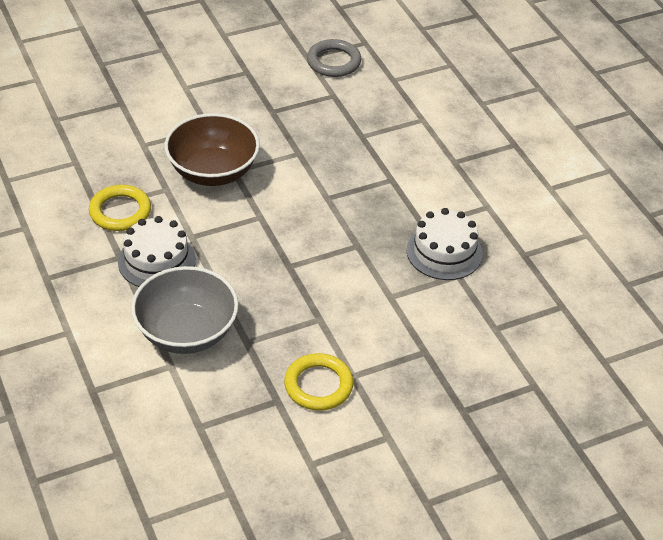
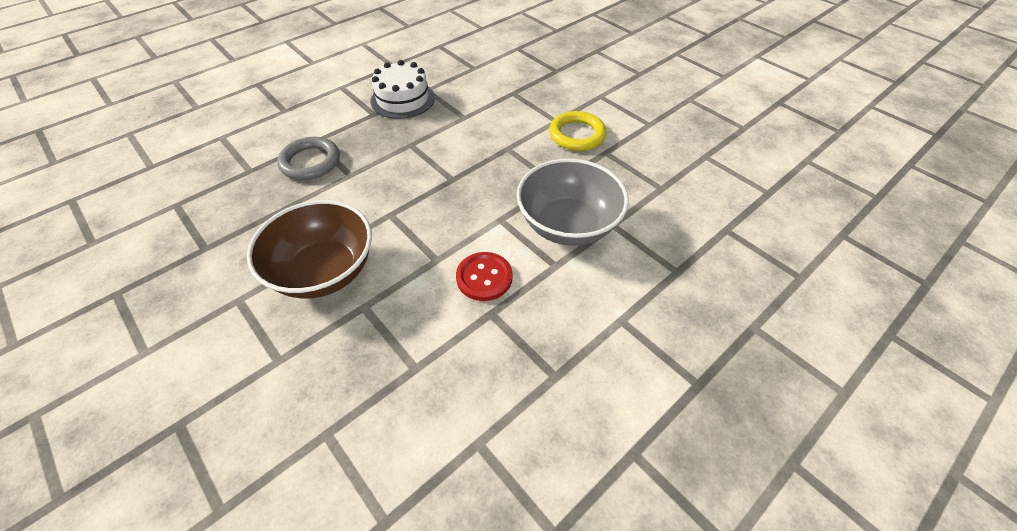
camera: 105 degrees left, 5 degrees up
(120, 211) = (415, 340): yellow ring -> none
(156, 261) = (484, 277): white cake -> red button
(333, 62) = (107, 217): grey ring -> grey ring (310, 162)

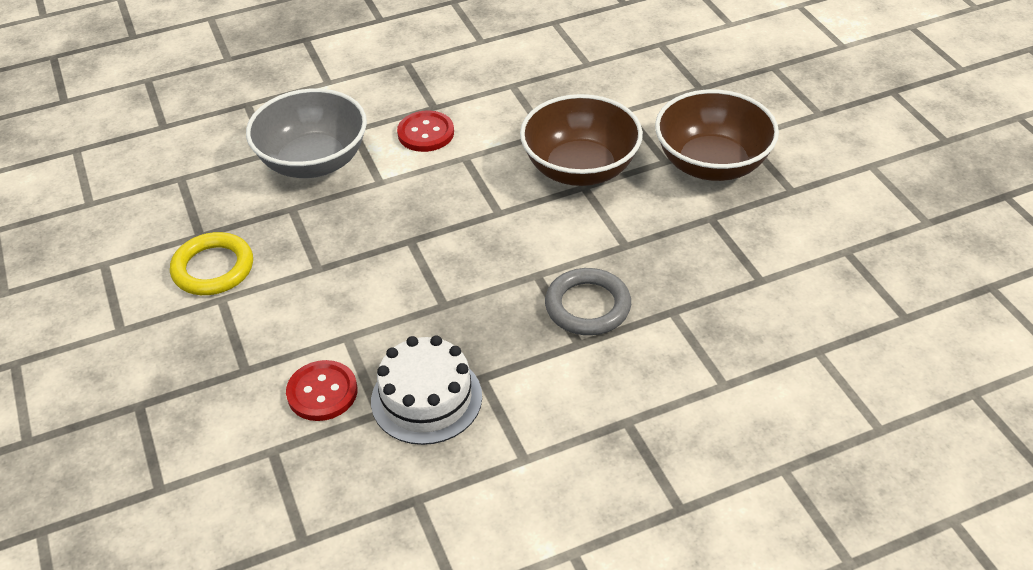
camera: 160 degrees left, 5 degrees down
(190, 307) = (711, 164): none -> brown bowl
(463, 91) = (322, 392): none -> red button

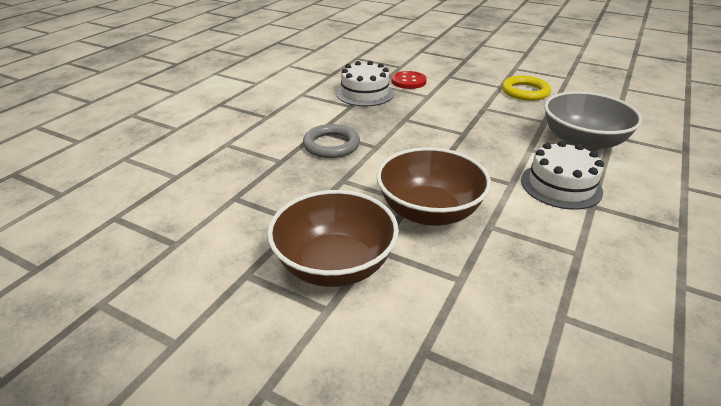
camera: 140 degrees right, 10 degrees down
(426, 133) = (561, 185): red button -> white cake

